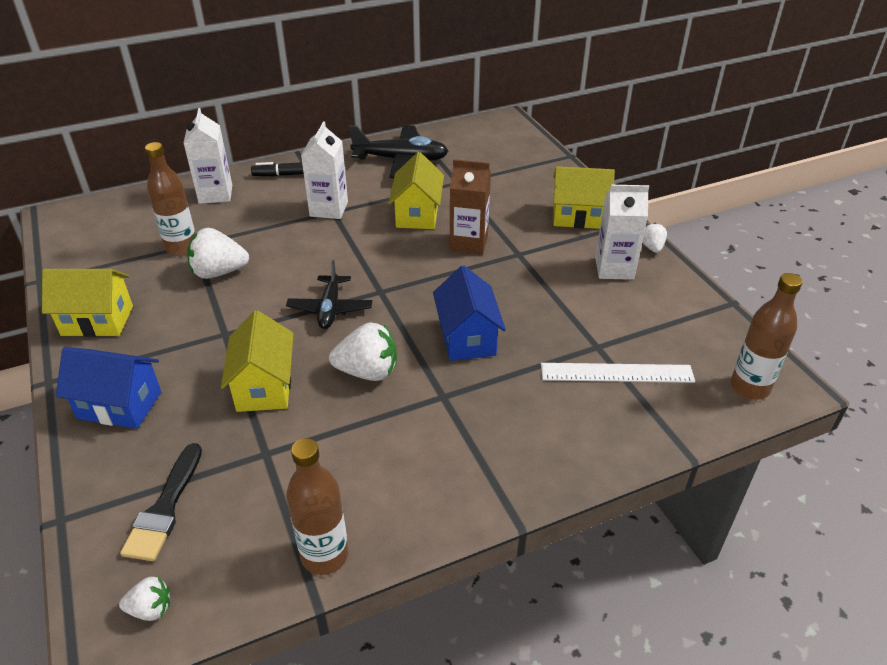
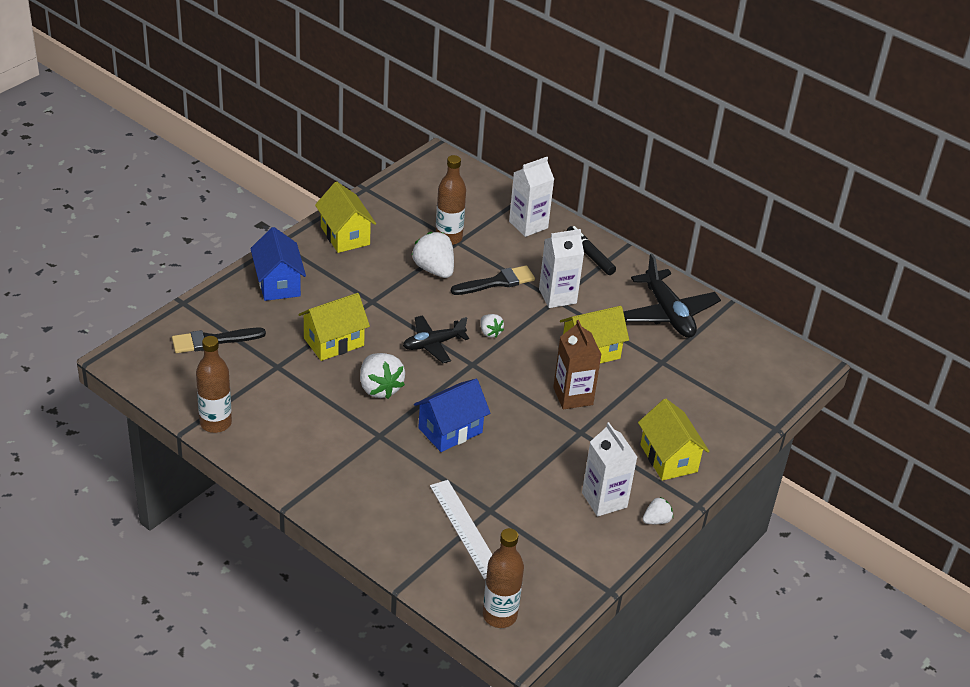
camera: 60 degrees right, 0 degrees up
(151, 609) = (146, 366): white strawberry -> white strawberry (490, 332)
(276, 238) = (497, 282): none -> black brush

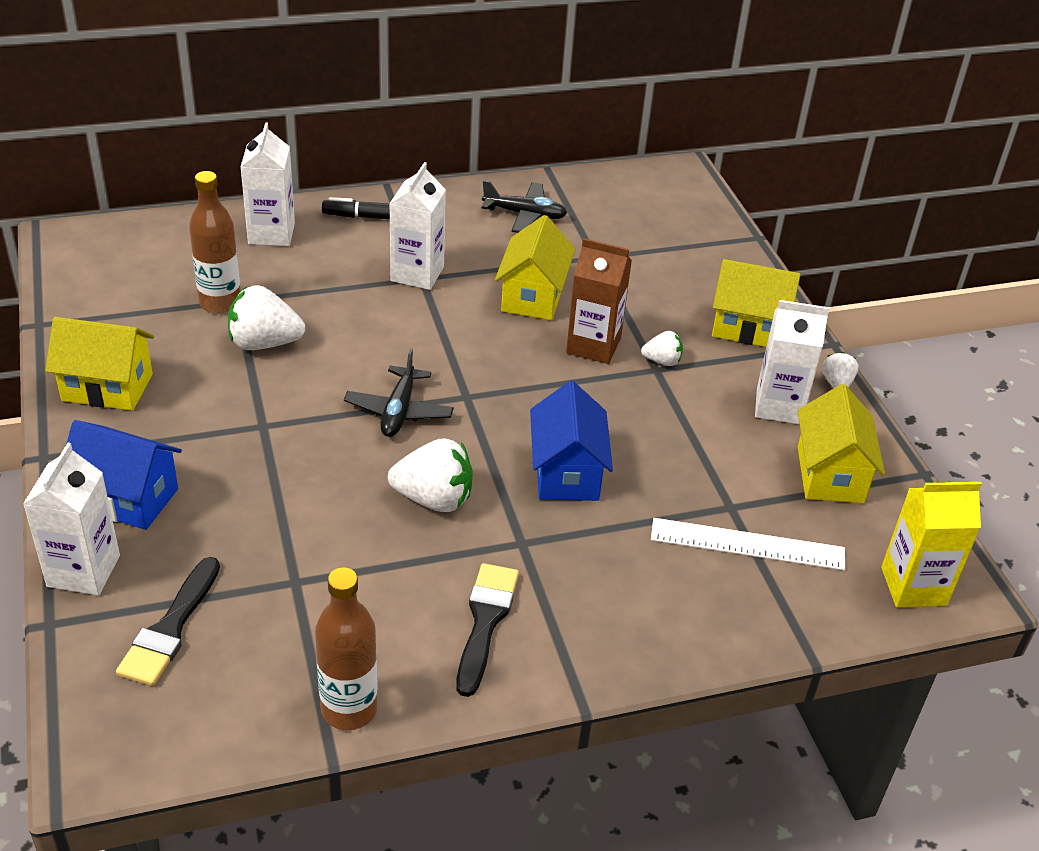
camera: 55 degrees left, 0 degrees up
(222, 295) = (83, 571): none -> white carton
(334, 342) = (304, 500): yellow house -> yellow house (830, 474)
(490, 332) = (425, 355): white strawberry -> white strawberry (662, 361)
(497, 282) = (343, 305): black brush -> black brush (485, 621)
(499, 615) = (913, 586): brown bottle -> yellow carton
(668, 313) = (525, 215): black plane -> black plane, size x0.65

